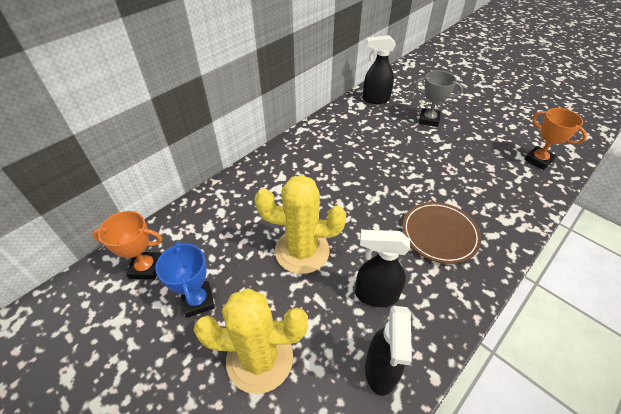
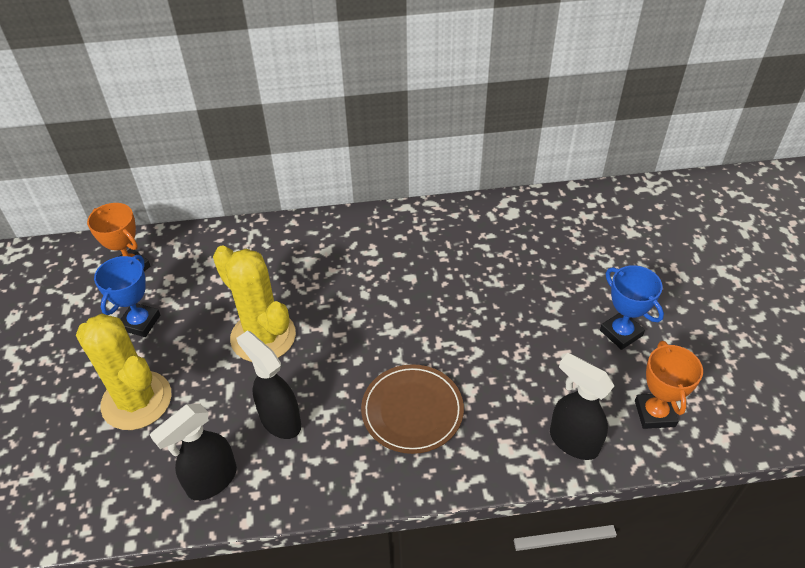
camera: 40 degrees right, 0 degrees up
(375, 99) = (539, 215): black spray bottle -> black spray bottle (573, 441)
(429, 120) = (575, 279): grey trophy -> none
(479, 133) = (621, 333): none -> blue trophy

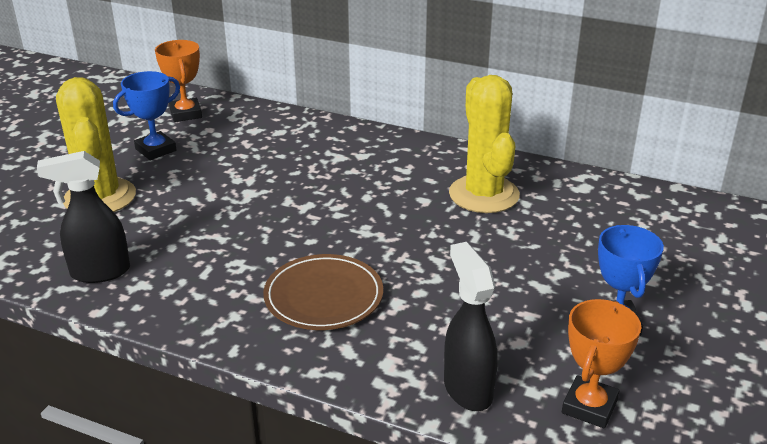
camera: 30 degrees right, 15 degrees down
(263, 336) = (244, 194): yellow cactus -> yellow cactus (484, 194)
(280, 420) = (198, 255): black spray bottle -> none

